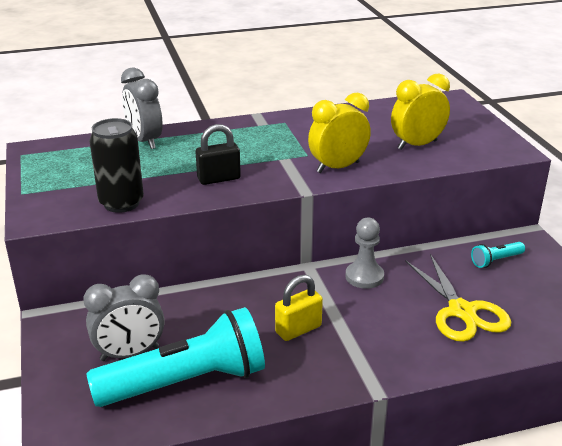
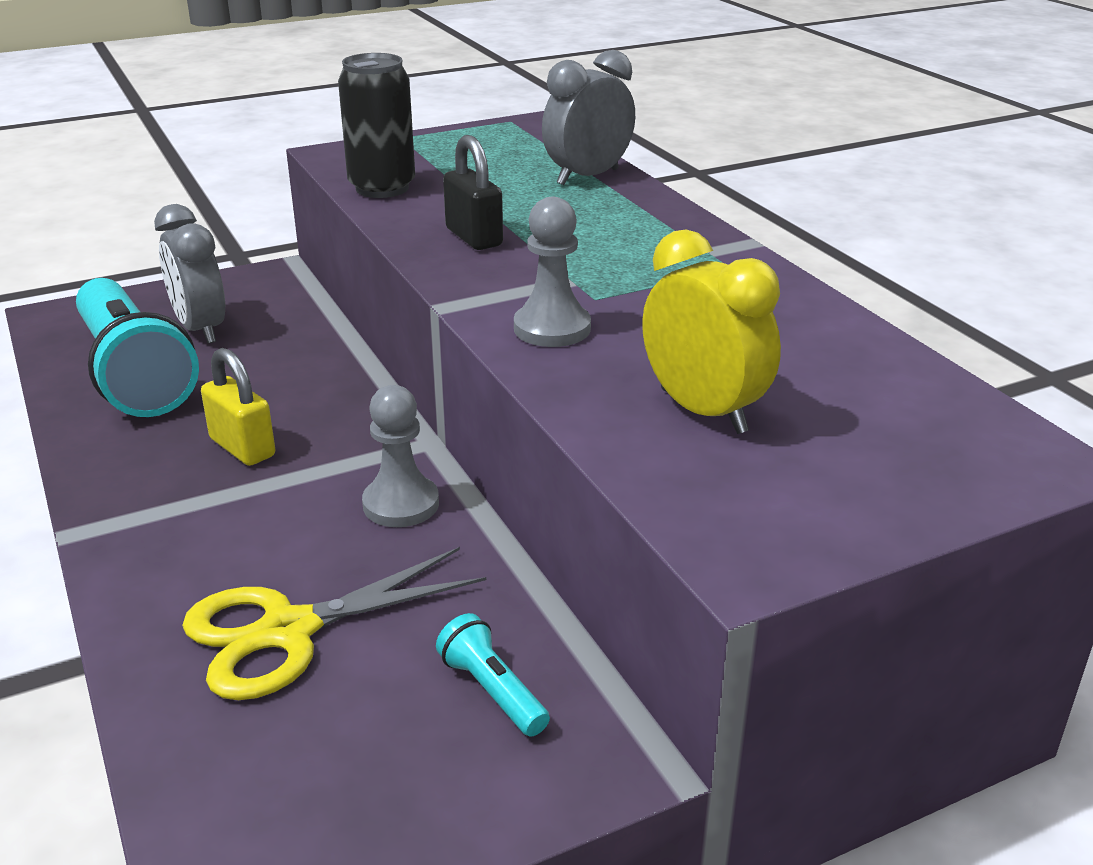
camera: 80 degrees right, 0 degrees up
(338, 167) = (552, 328): yellow clock -> grey pawn

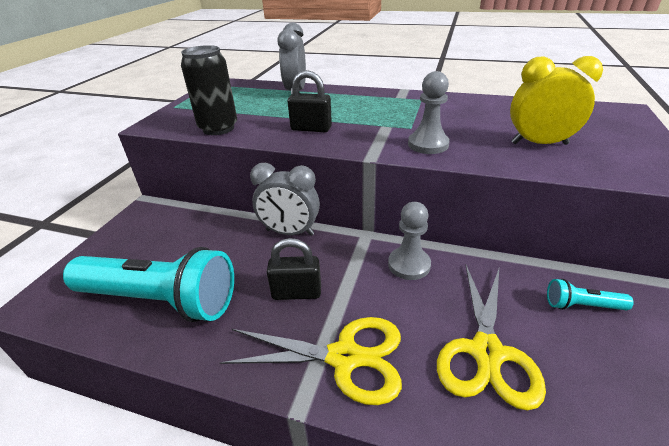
camera: 45 degrees left, 5 degrees up
(170, 529) = (344, 357): none -> yellow scissors
(200, 329) = (157, 255): grey clock -> grey clock (290, 232)
(242, 448) = (296, 292): yellow padlock -> black padlock

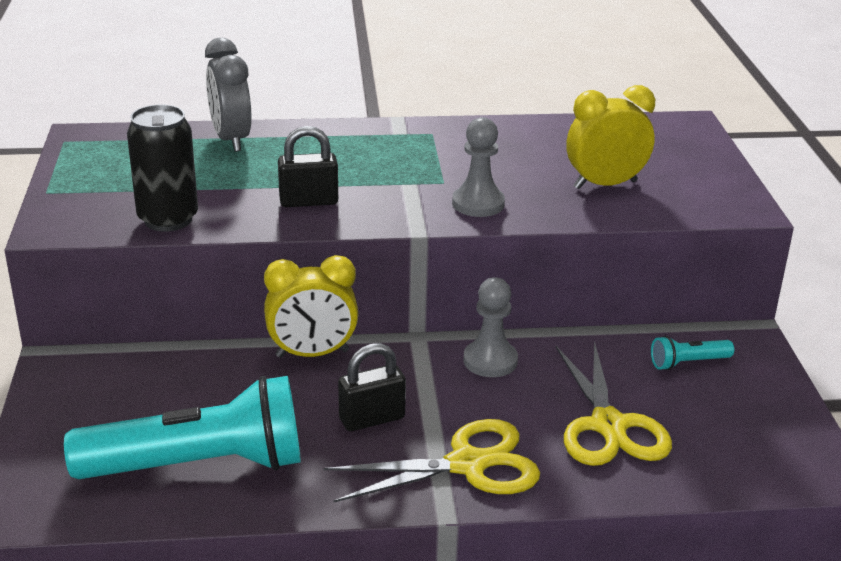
camera: 25 degrees left, 5 degrees down
(290, 232) = (312, 354): grey clock -> yellow clock

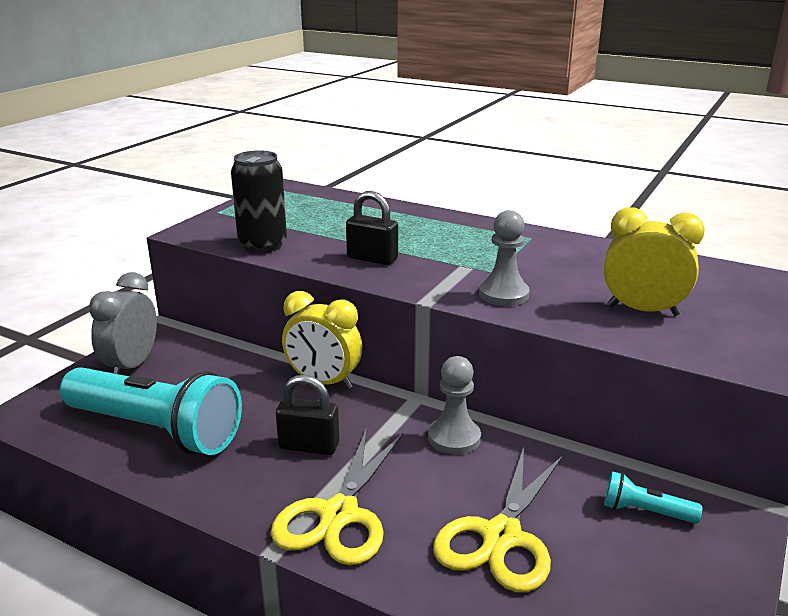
camera: 35 degrees right, 5 degrees down
(231, 139) = (374, 209): grey clock -> grey clock (131, 366)
(467, 464) = (339, 515): yellow scissors -> yellow scissors turned 90 degrees clockwise

